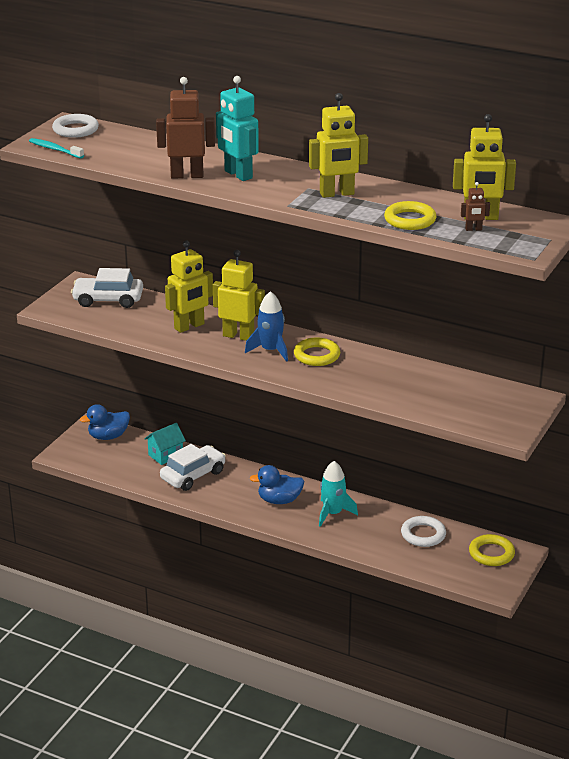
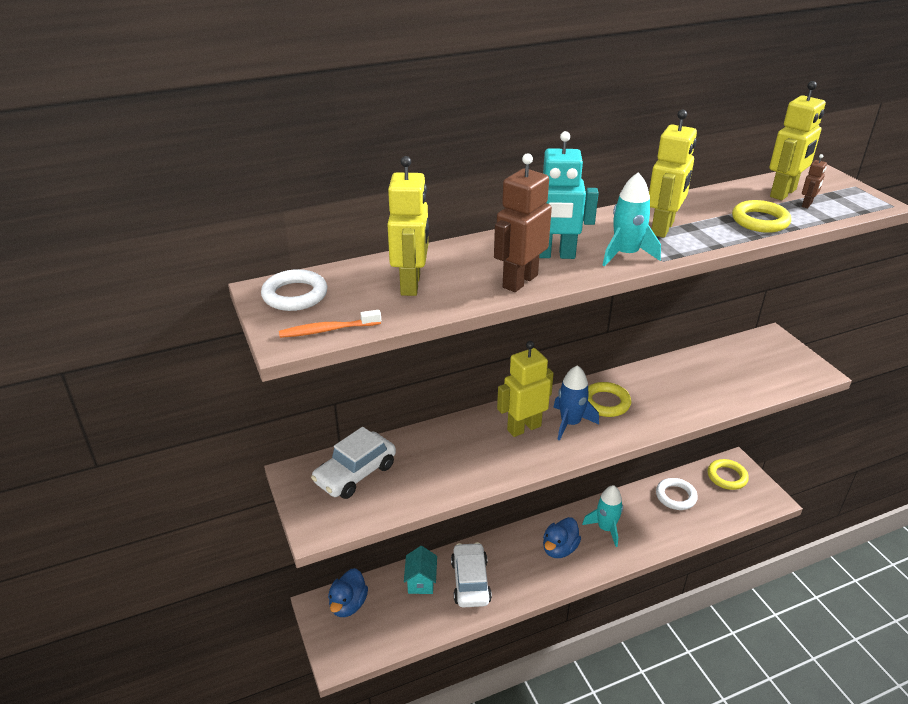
camera: 50 degrees left, 5 degrees up
(55, 149) = (327, 330): turquoise toothbrush -> orange toothbrush
(189, 326) = (472, 448): yellow robot -> yellow robot (411, 284)
(276, 193) = (625, 254): none -> turquoise rocket

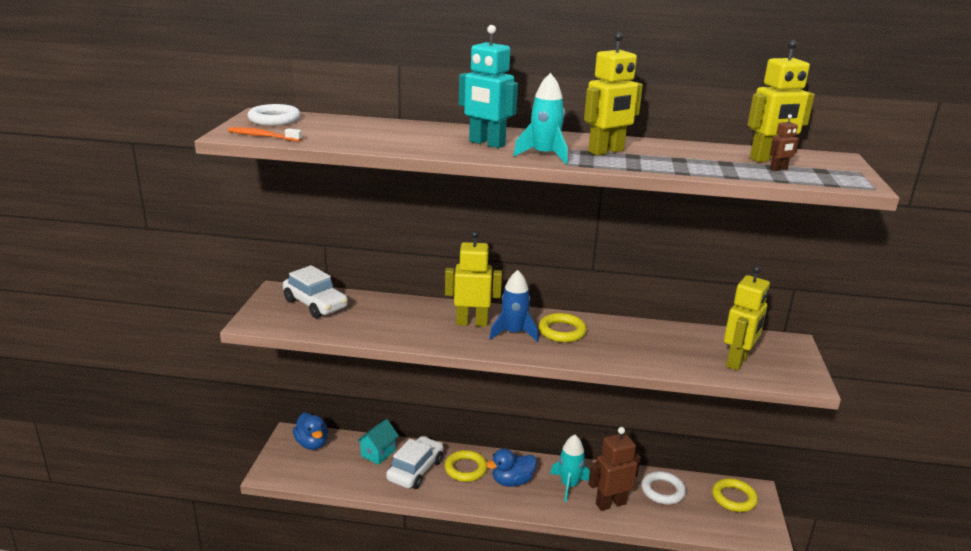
camera: 30 degrees right, 10 degrees down
(348, 604) = (312, 443): blue duck -> blue duck turned 75 degrees counterclockwise
(355, 473) = (315, 304): white car -> white car turned 120 degrees counterclockwise
(411, 284) = (355, 132): yellow robot -> yellow robot (737, 362)
(519, 281) = (433, 148): brown robot -> brown robot (610, 503)
(760, 221) = (707, 167): yellow ring -> yellow ring (465, 469)

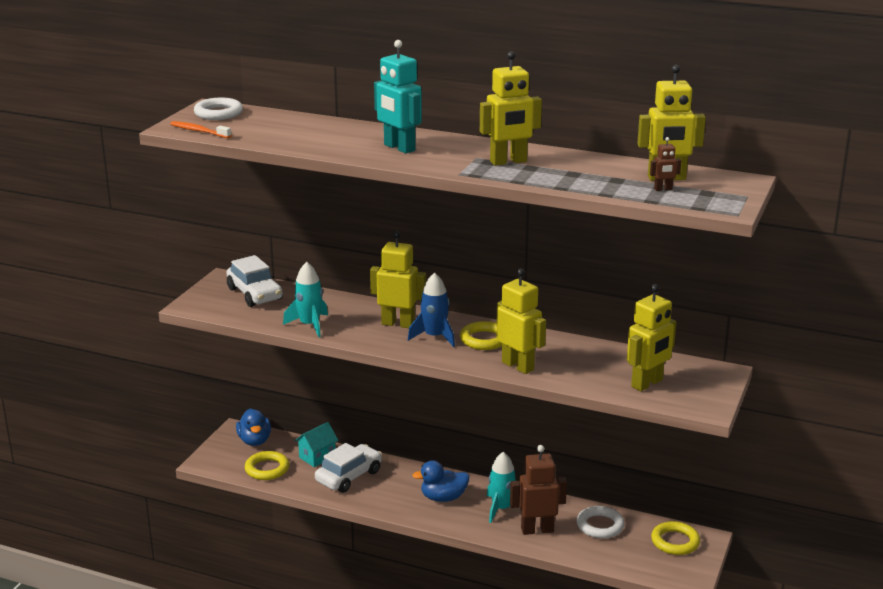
camera: 15 degrees right, 0 degrees up
(465, 469) = (400, 481): yellow ring -> yellow ring (267, 469)
(544, 155) = (443, 163): turquoise rocket -> turquoise rocket (309, 325)
(609, 356) = (518, 366): none -> yellow robot

